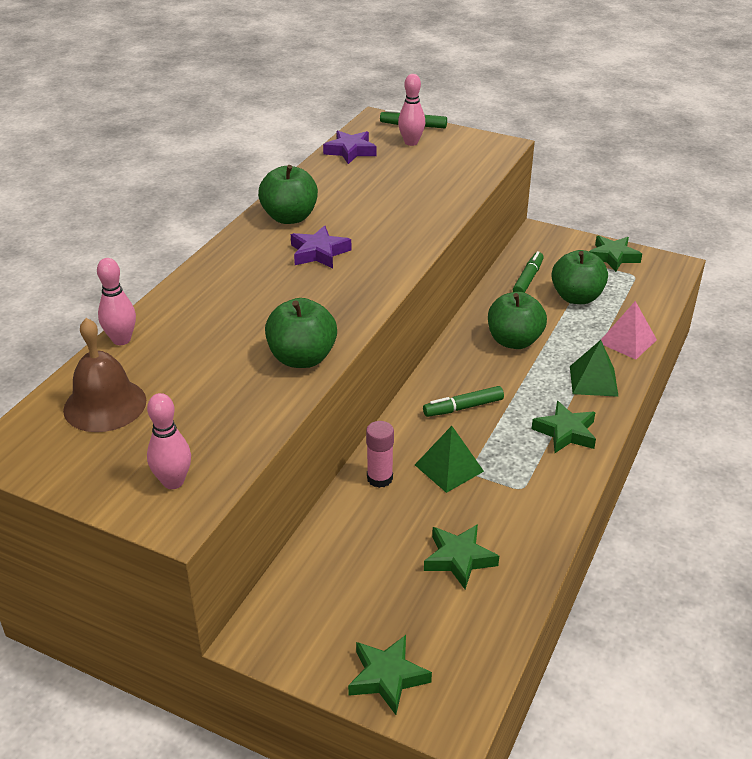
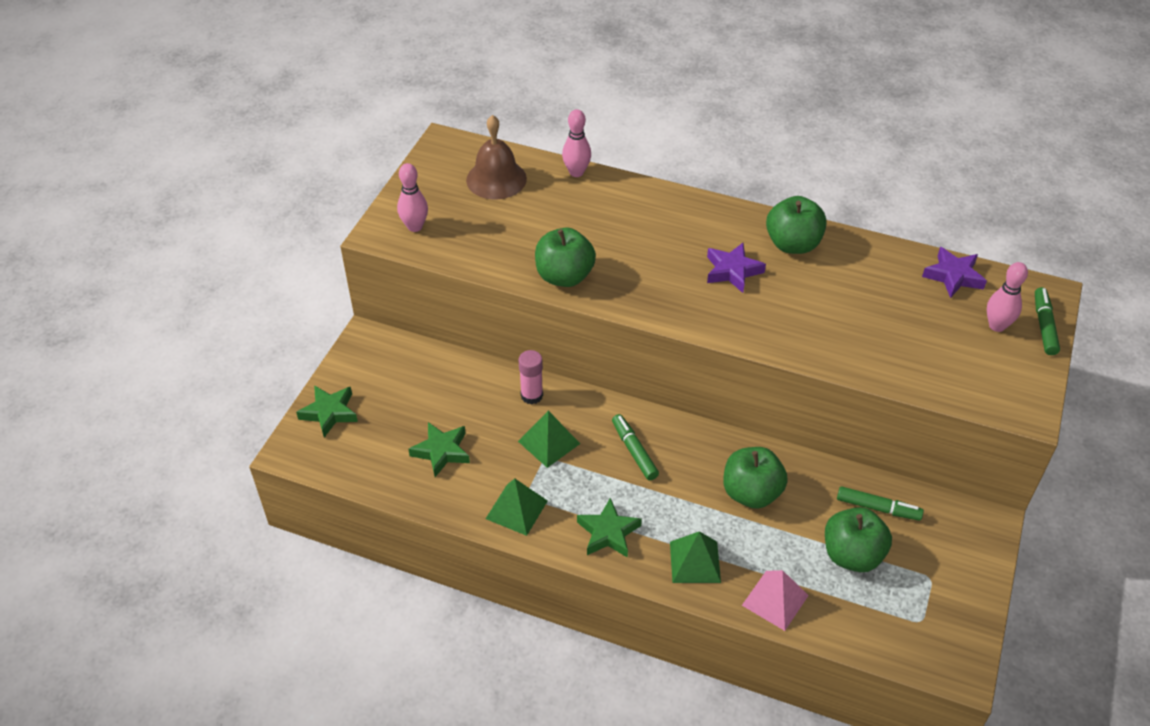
camera: 85 degrees right, 10 degrees up
(540, 497) = (516, 509): none -> green pyramid
(613, 257) = (957, 600): green star -> none

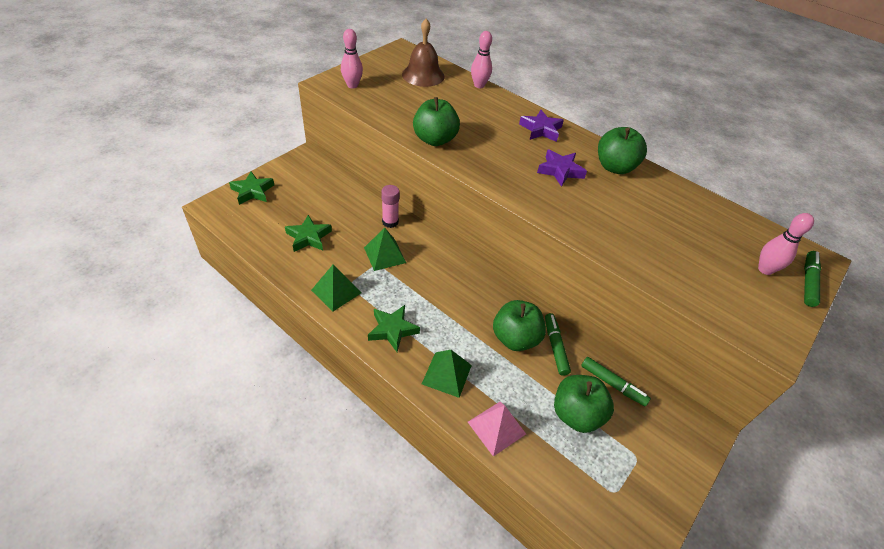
camera: 15 degrees right, 0 degrees up
(634, 451) = (442, 280): green marker -> green marker (555, 346)
(953, 276) = (738, 224): purple star -> purple star (541, 129)

